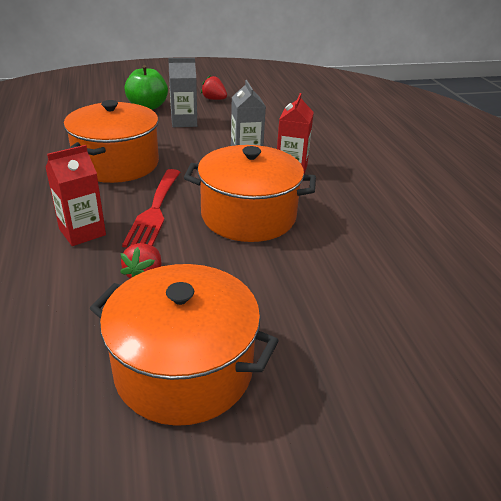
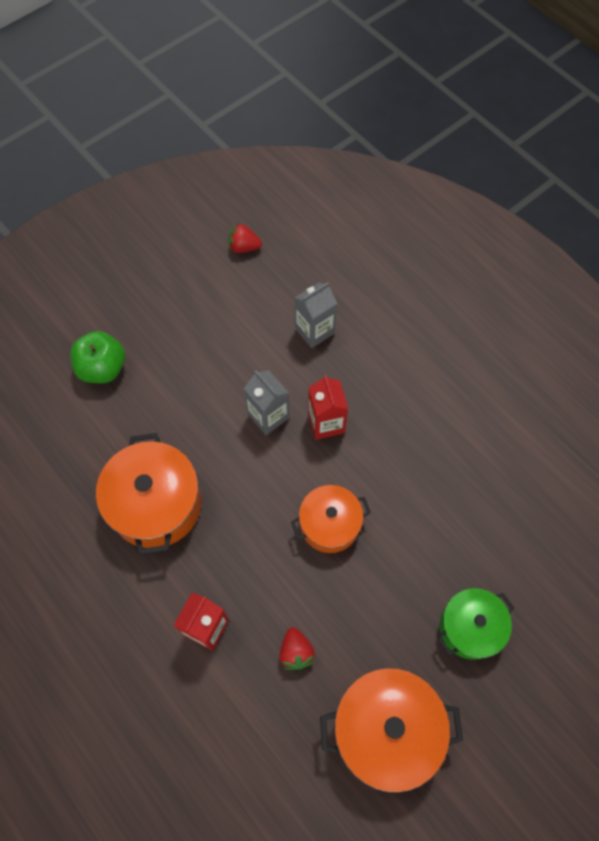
camera: 25 degrees left, 30 degrees up
(155, 211) = (245, 562): red fork -> none
(184, 122) = (166, 383): grey carton -> grey carton (314, 331)
(214, 99) = (165, 310): red strawberry -> red strawberry (244, 247)
(248, 216) = (329, 524): orange pot -> orange pot, size x0.64
(345, 328) = (470, 627): none -> green pot

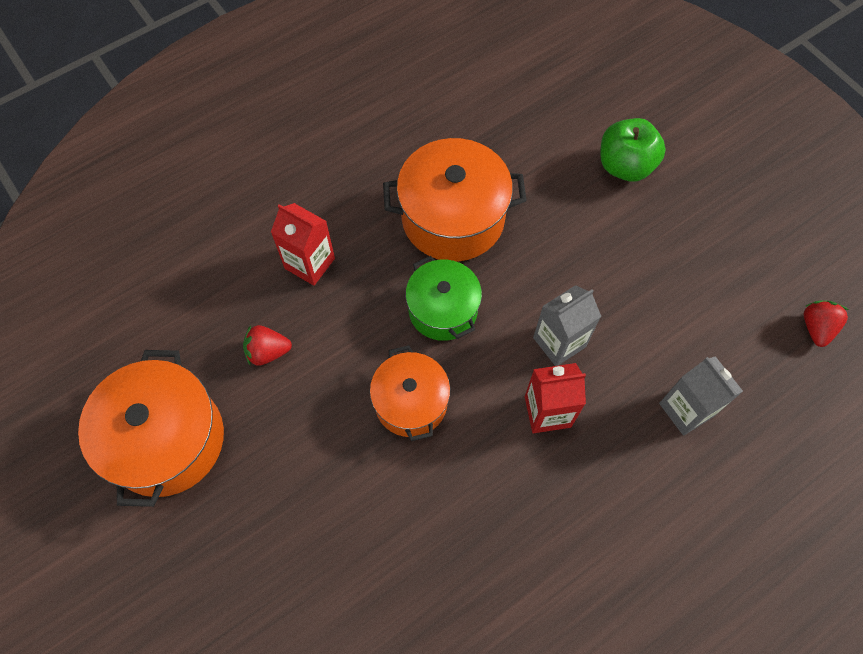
camera: 95 degrees right, 0 degrees up
(470, 627) = (260, 559): green pot -> green pot (443, 310)

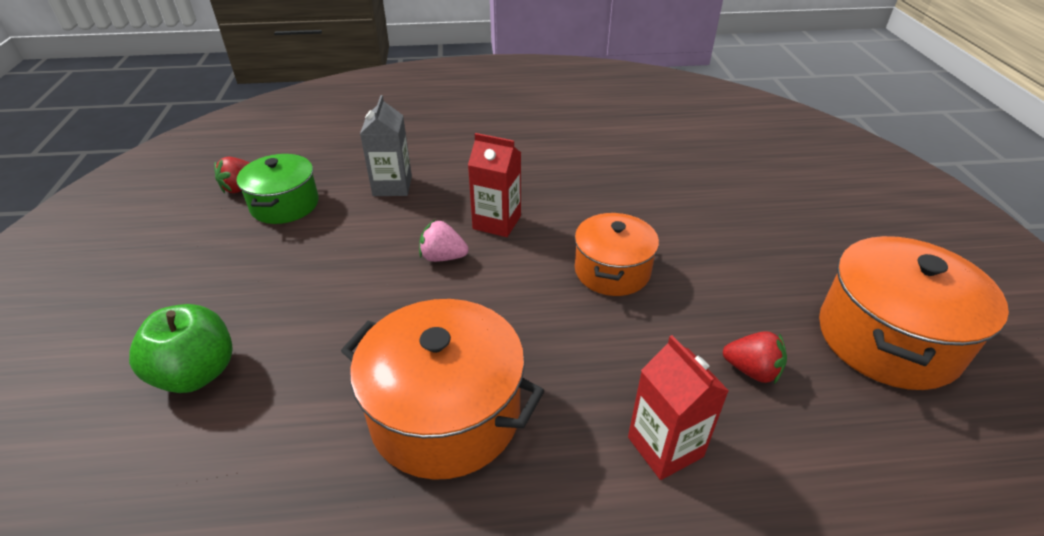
camera: 150 degrees left, 25 degrees down
(443, 310) = (530, 326): green pot -> green pot (285, 205)
(559, 342) = (443, 257): grey carton -> pink strawberry

